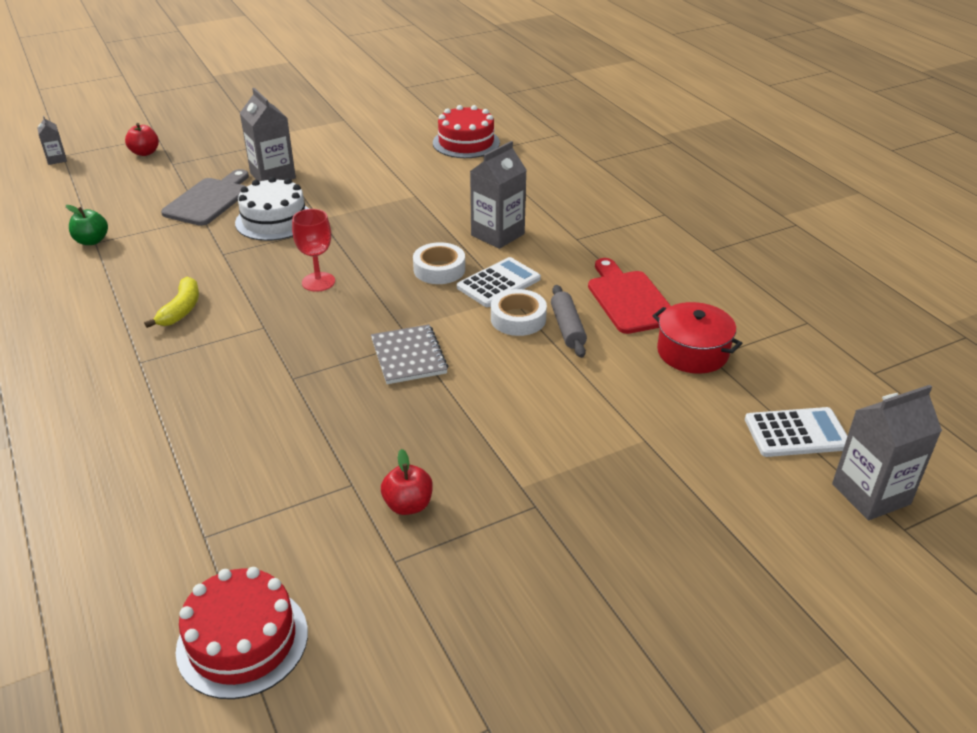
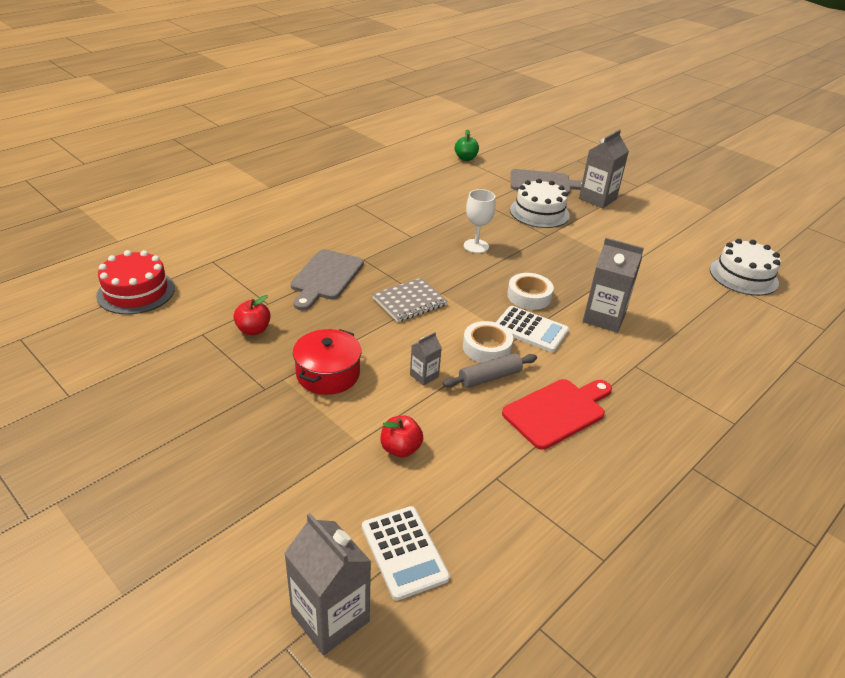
camera: 70 degrees right, 0 degrees up
(56, 159) = (545, 124): grey carton -> grey carton (424, 376)
(145, 153) = (581, 148): red apple -> red apple (400, 449)
(181, 310) = (413, 204): yellow banana -> none
(318, 282) = (476, 246): red goblet -> white goblet
(318, 419) = (325, 277): none -> grey cutting board
(466, 143) = (743, 276): red cake -> white cake
(692, 352) = (497, 464): red pot -> red pot (328, 374)

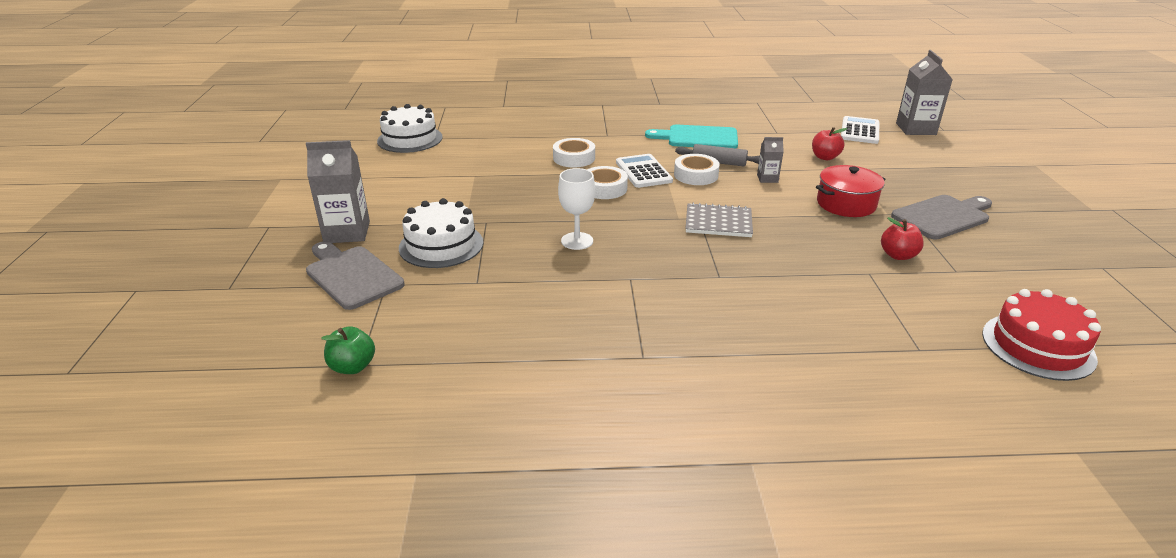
camera: 135 degrees left, 5 degrees down
(325, 277) = (783, 274): grey cutting board -> grey cutting board (943, 216)
(557, 411) = (698, 138): red cutting board -> turquoise cutting board
(604, 318) = (574, 158): grey carton -> white tape

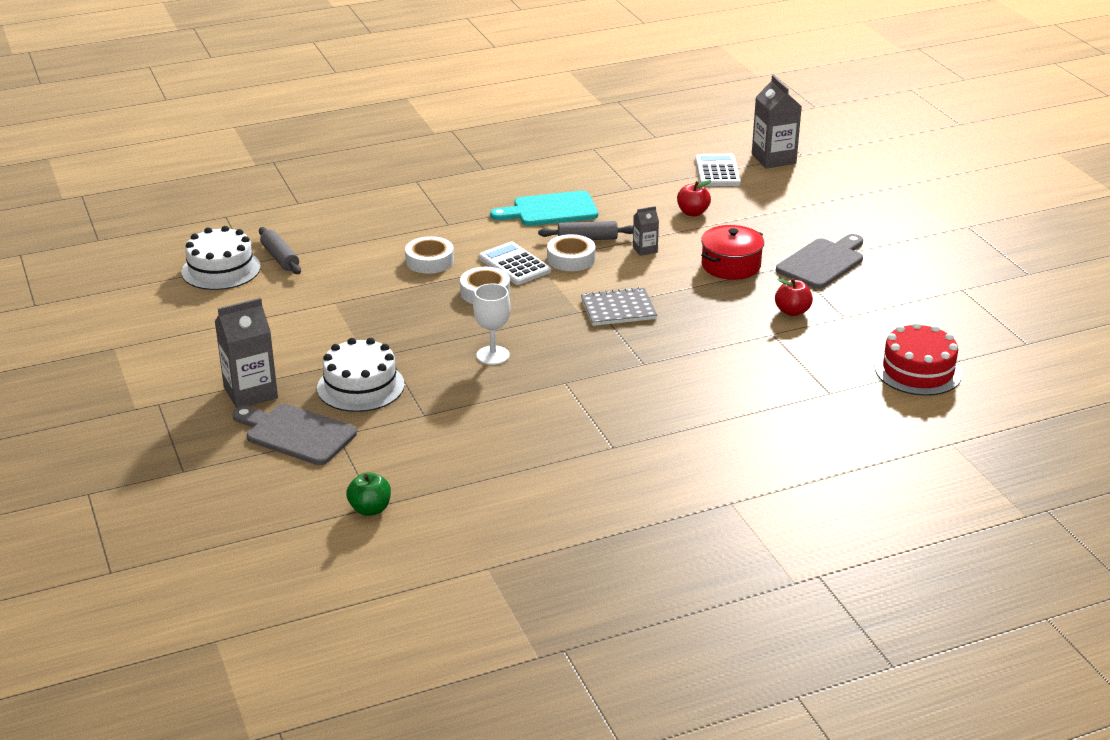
camera: 20 degrees left, 0 degrees up
(460, 138) = (280, 258): none -> grey rolling pin

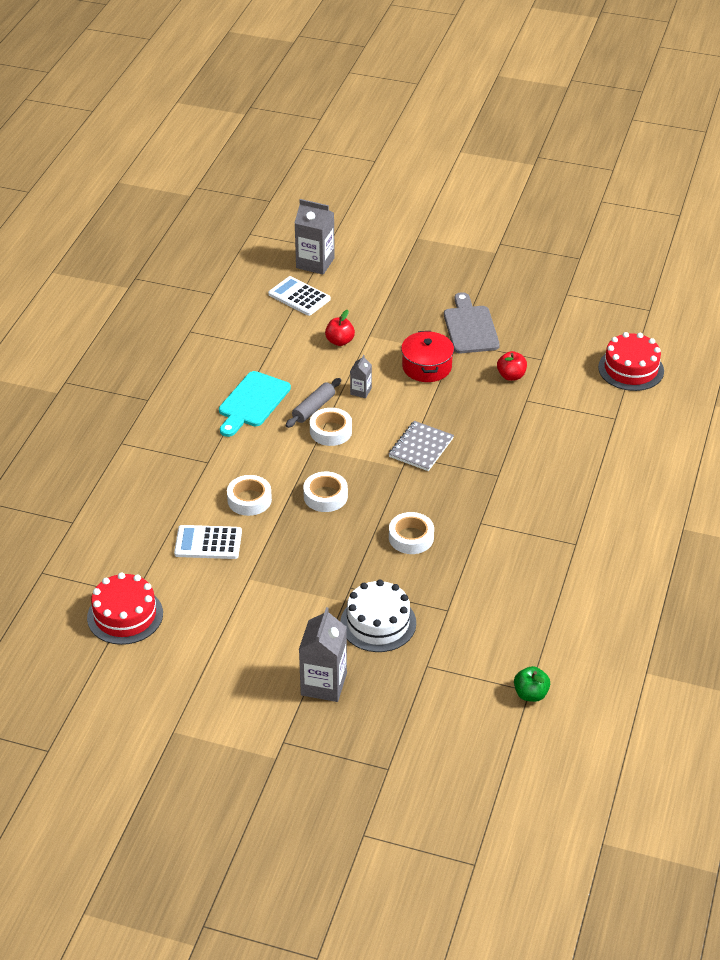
camera: 50 degrees left, 10 degrees up
(221, 269) = (125, 615): white cake -> red cake
(280, 258) = (147, 574): grey rolling pin -> none
(296, 434) = (403, 686): grey cutting board -> none
(493, 355) = (411, 537): white goblet -> white tape
(514, 264) = (305, 461): white calculator -> white calculator (208, 543)

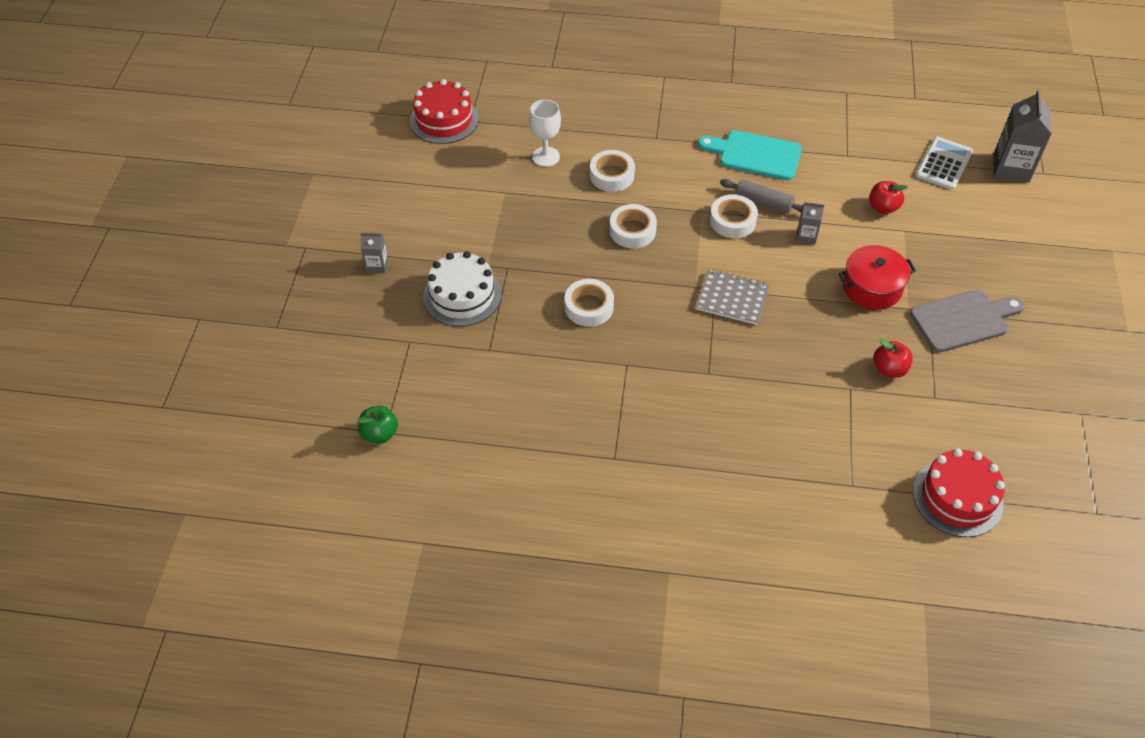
camera: 80 degrees right, 10 degrees up
(208, 543) = (546, 156): white calculator -> white goblet
(323, 684) = (377, 265): grey carton -> grey carton, size x0.52

